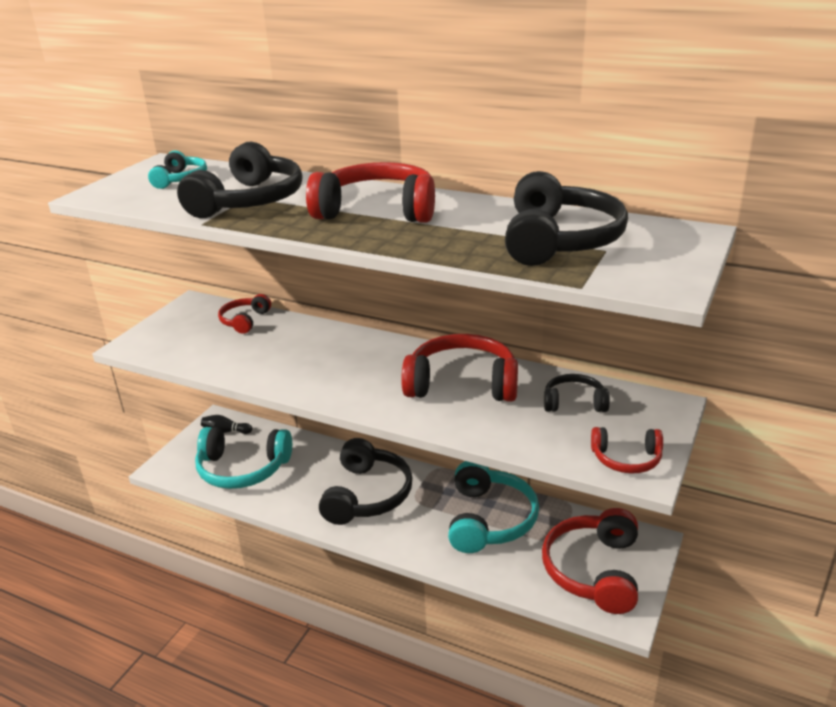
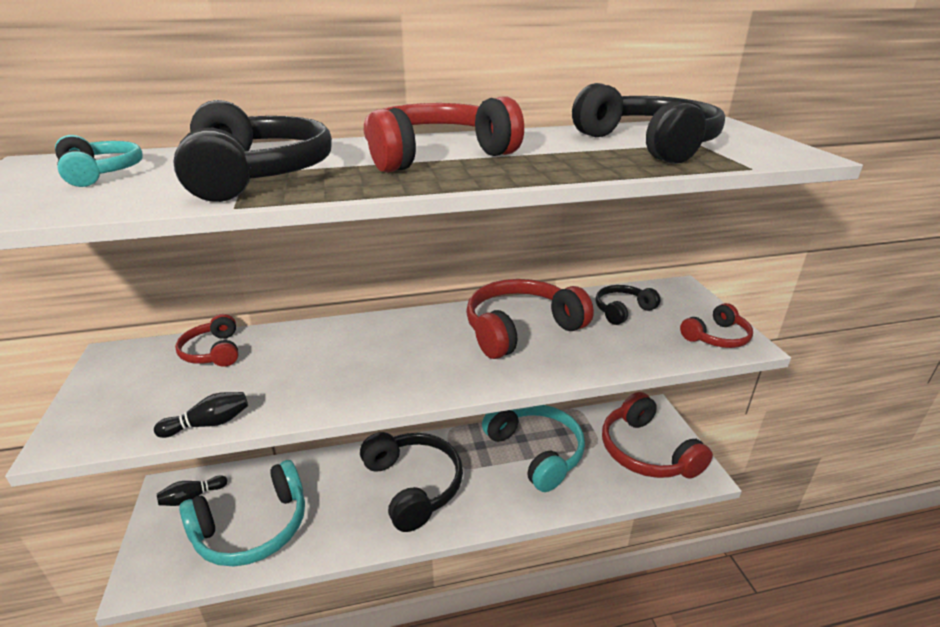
camera: 40 degrees left, 0 degrees up
(198, 366) = (209, 424): none -> black bowling pin

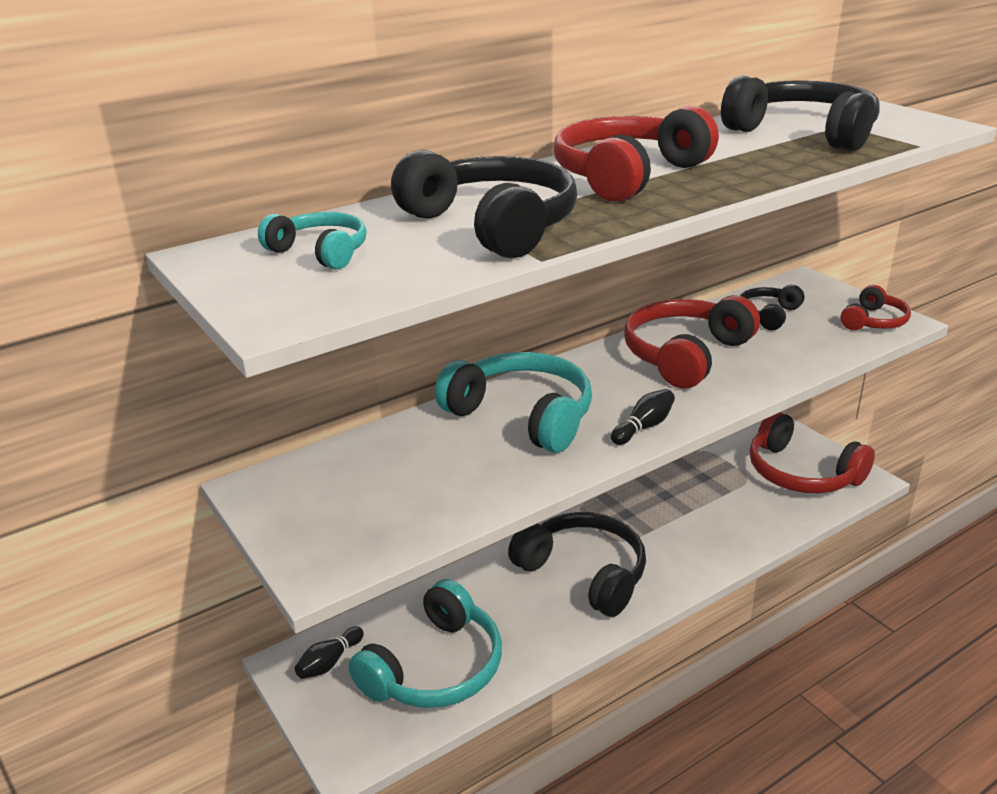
camera: 20 degrees left, 0 degrees up
(209, 424) = (459, 518): black bowling pin -> black bowling pin (644, 427)
(213, 352) = (373, 454): red headphones -> none
(536, 452) = (691, 504): turquoise headphones -> turquoise headphones (522, 415)

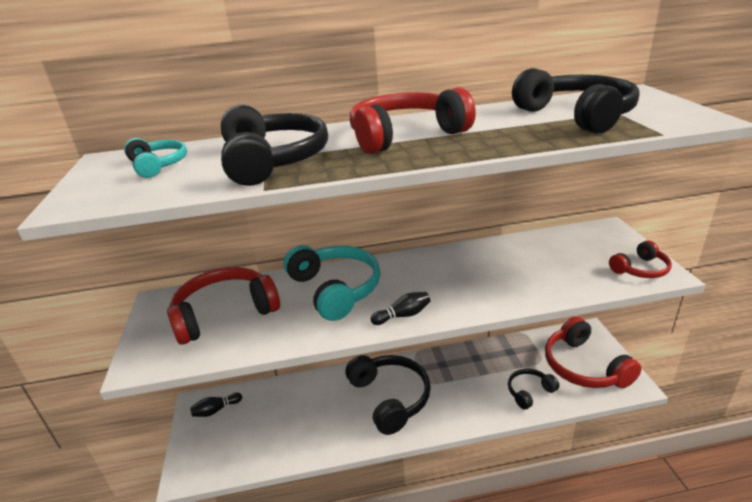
camera: 25 degrees right, 0 degrees up
(435, 668) = (266, 433): turquoise headphones -> none
(685, 355) = (475, 268): red headphones -> red headphones (225, 313)
(768, 315) = (559, 249): black headphones -> black headphones (529, 392)

